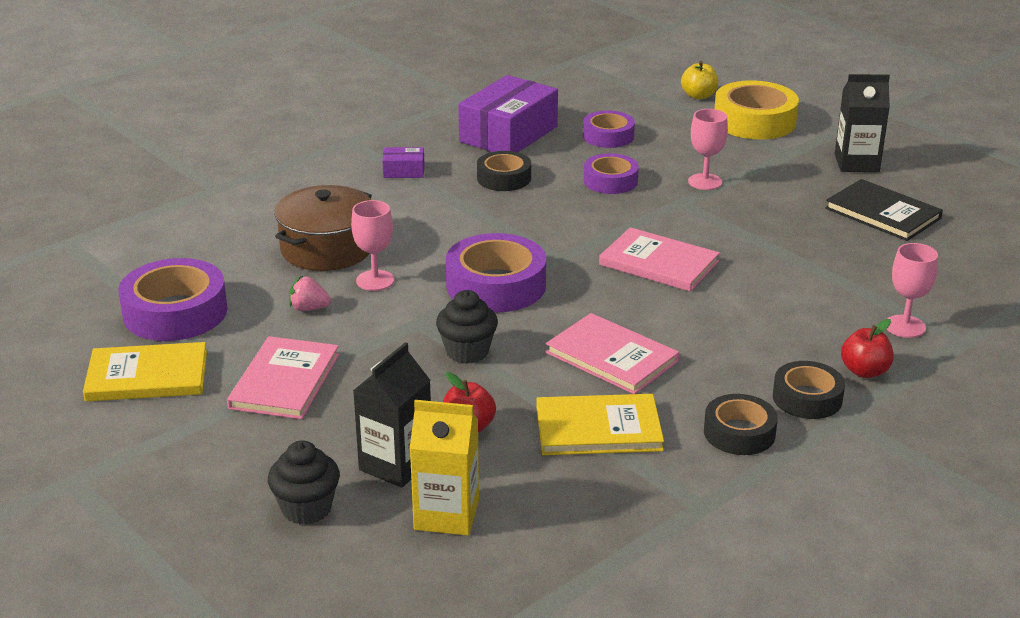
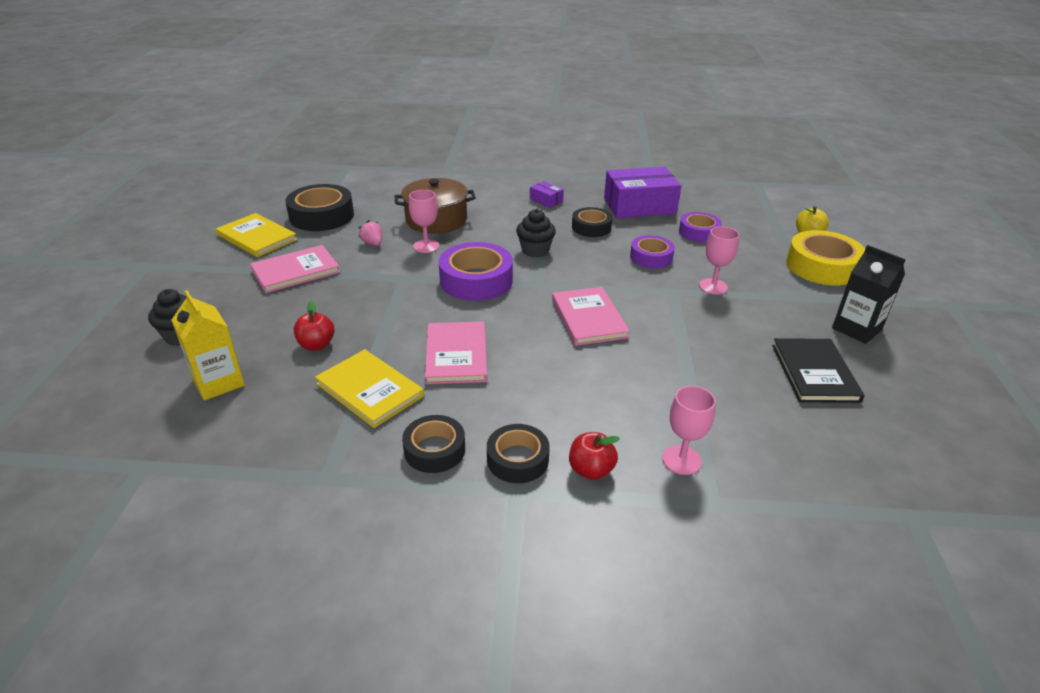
camera: 45 degrees right, 5 degrees up
(175, 312) = (321, 216): purple tape -> black tape
(396, 465) = (252, 341): black carton -> none
(467, 351) = (394, 306): black cupcake -> black cupcake (535, 250)

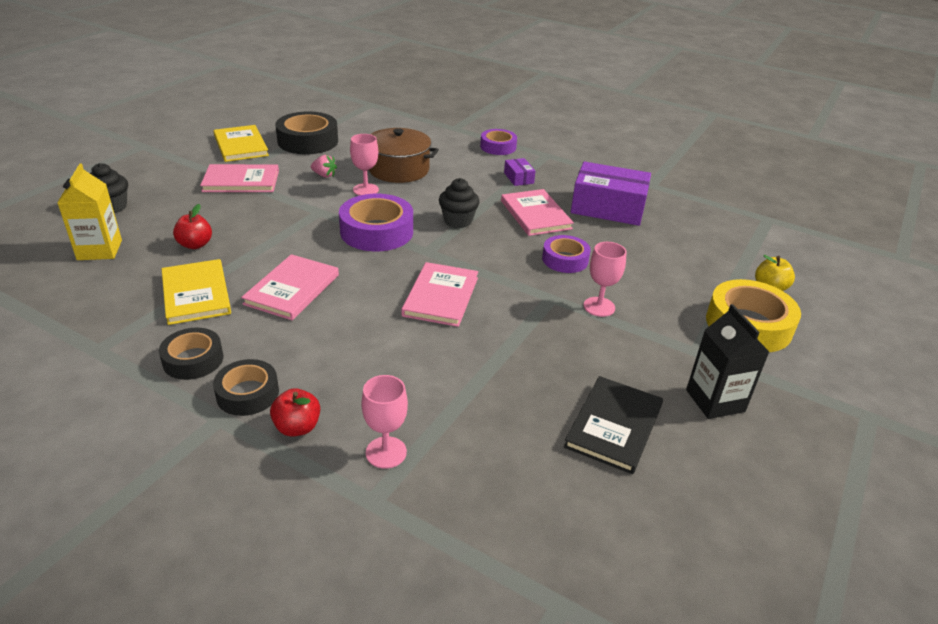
camera: 25 degrees right, 0 degrees up
(373, 243) = (324, 175): pink strawberry -> pink strawberry turned 120 degrees clockwise
(591, 227) = (535, 215): black tape -> pink book
(699, 232) = (643, 250): purple tape -> purple tape (498, 147)

